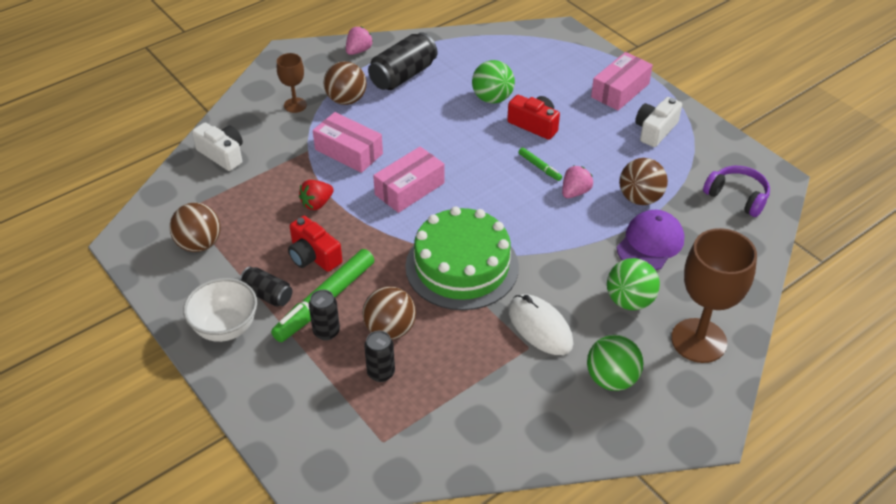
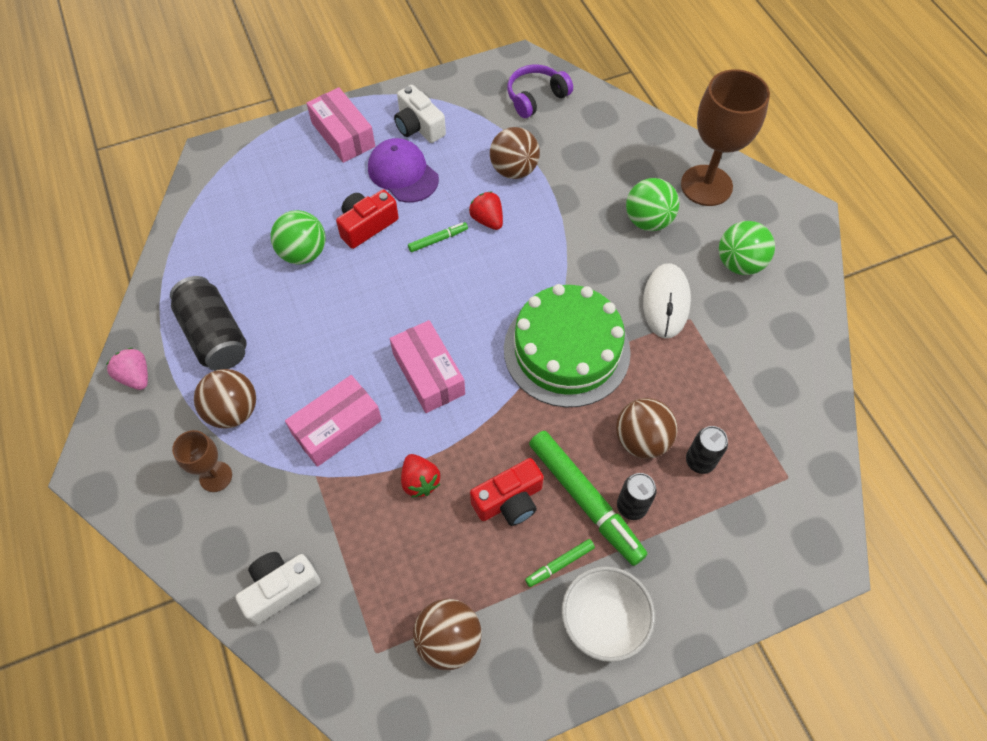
camera: 75 degrees left, 15 degrees up
(267, 295) = (560, 564): black can -> green marker
(540, 327) = (666, 302): white mouse -> white mouse turned 60 degrees counterclockwise
(575, 192) = (487, 220): pink strawberry -> red strawberry
(650, 243) = (578, 181): purple cap -> purple cap (403, 173)

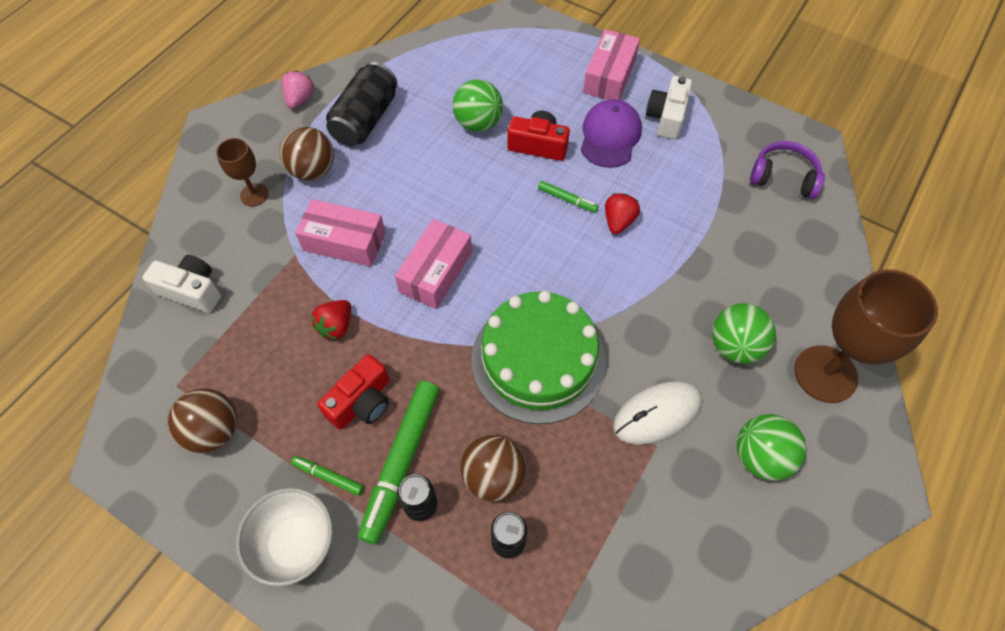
camera: 55 degrees right, 0 degrees up
(509, 500) = (362, 402): red camera -> red camera turned 75 degrees counterclockwise
(514, 170) = (688, 209): brown ball -> none

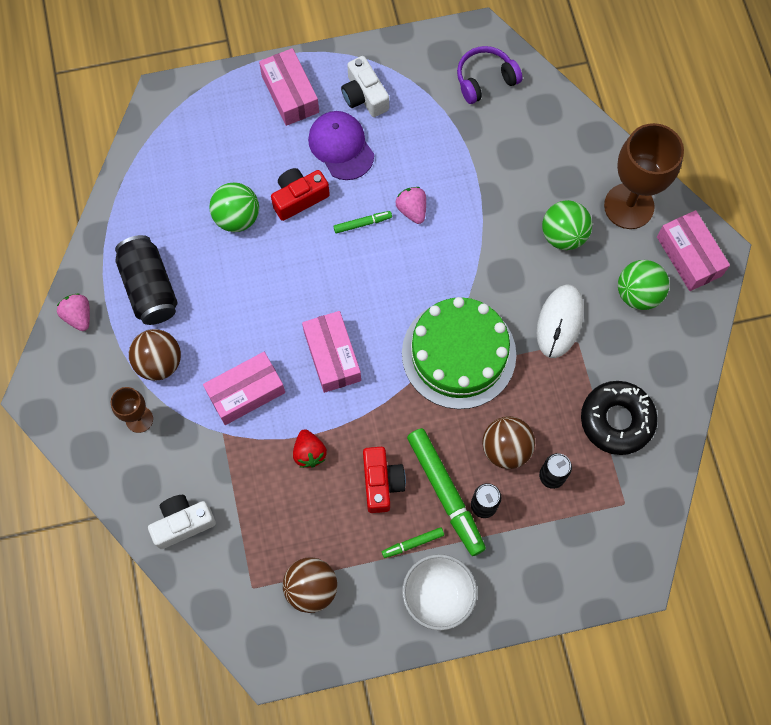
camera: 45 degrees left, 10 degrees up
(618, 221) = (412, 210): red strawberry -> pink strawberry
(623, 551) = (617, 420): none -> black donut
(848, 468) = (689, 256): none -> pink box

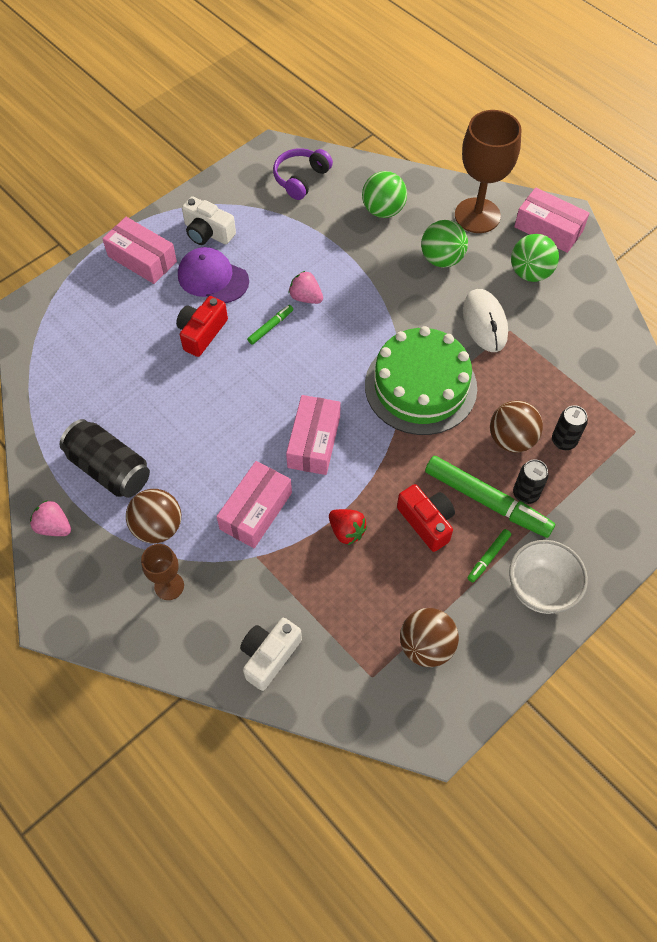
camera: 30 degrees left, 10 degrees down
(237, 217) = (155, 373): green ball -> green ball (383, 210)
(332, 356) = (314, 442): pink box -> pink box turned 60 degrees clockwise
(617, 420) = (582, 372): black donut -> none

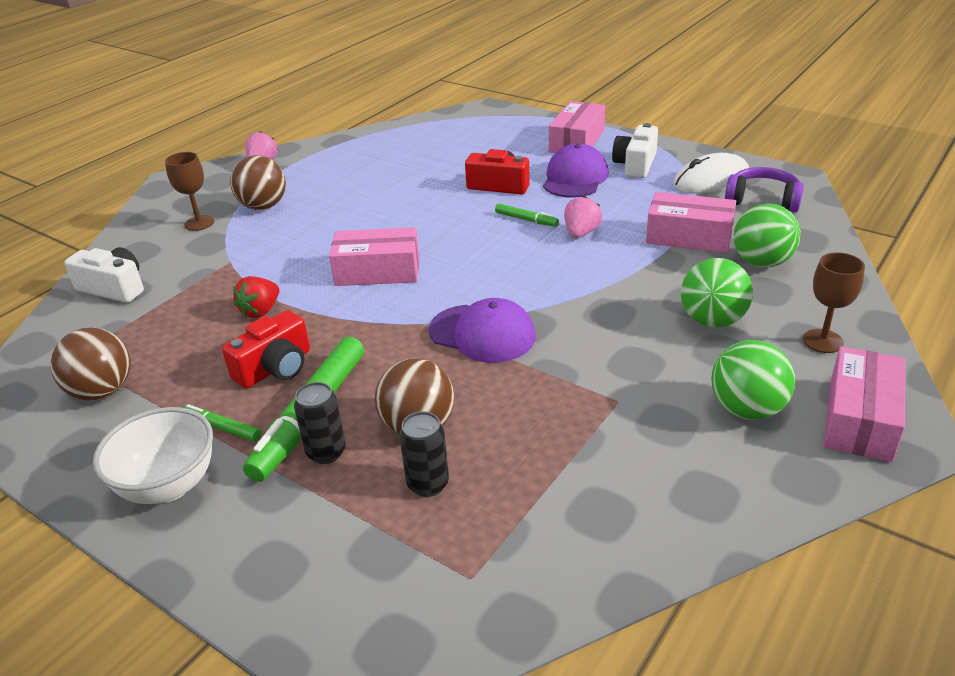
camera: 80 degrees right, 25 degrees down
(109, 469) = (324, 173): black can -> none
(256, 511) = (284, 252): pink box -> pink box (689, 237)
(420, 386) = (482, 334): green cake -> purple cap
(477, 215) = (823, 341): brown goblet -> brown goblet, size x0.52
(484, 322) = (619, 374): white mouse -> white mouse (711, 180)

